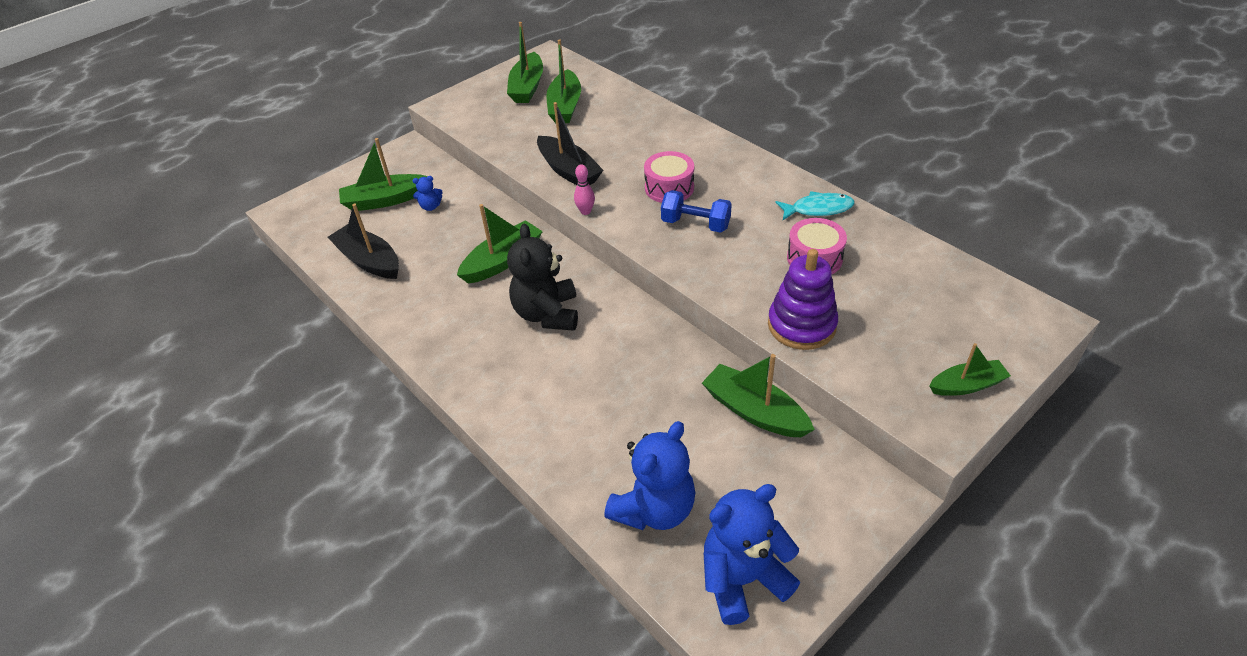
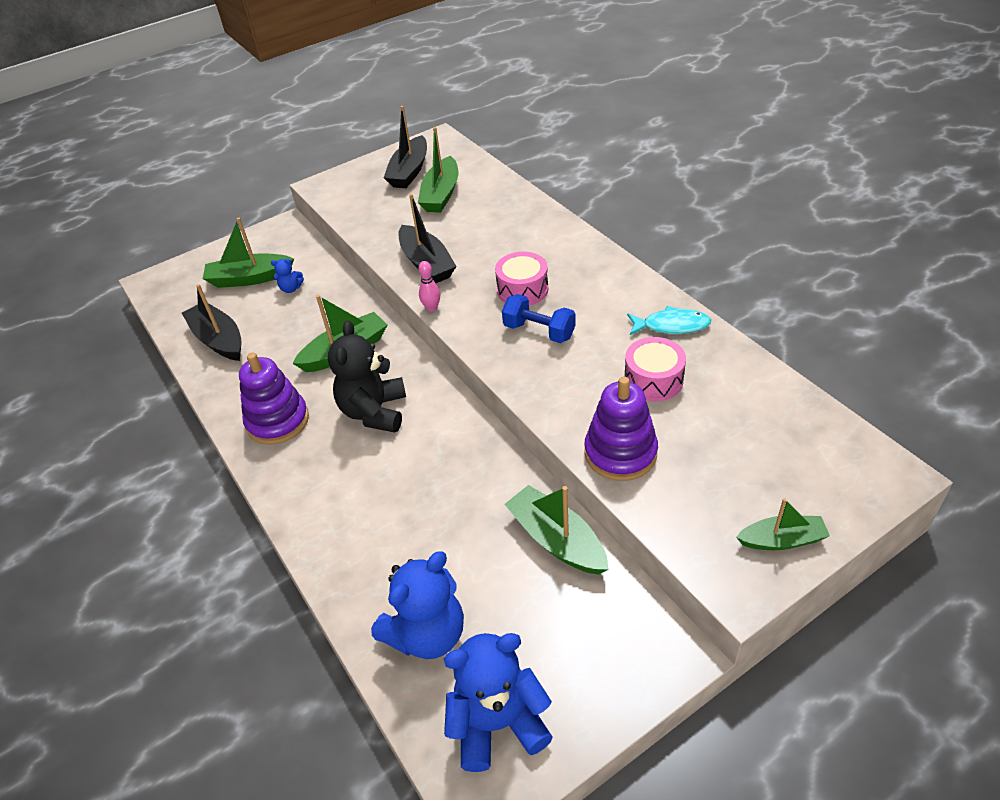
camera: 10 degrees right, 0 degrees up
(452, 331) = (278, 421): none -> purple stacking toy
(527, 87) = (409, 171): green boat -> black boat

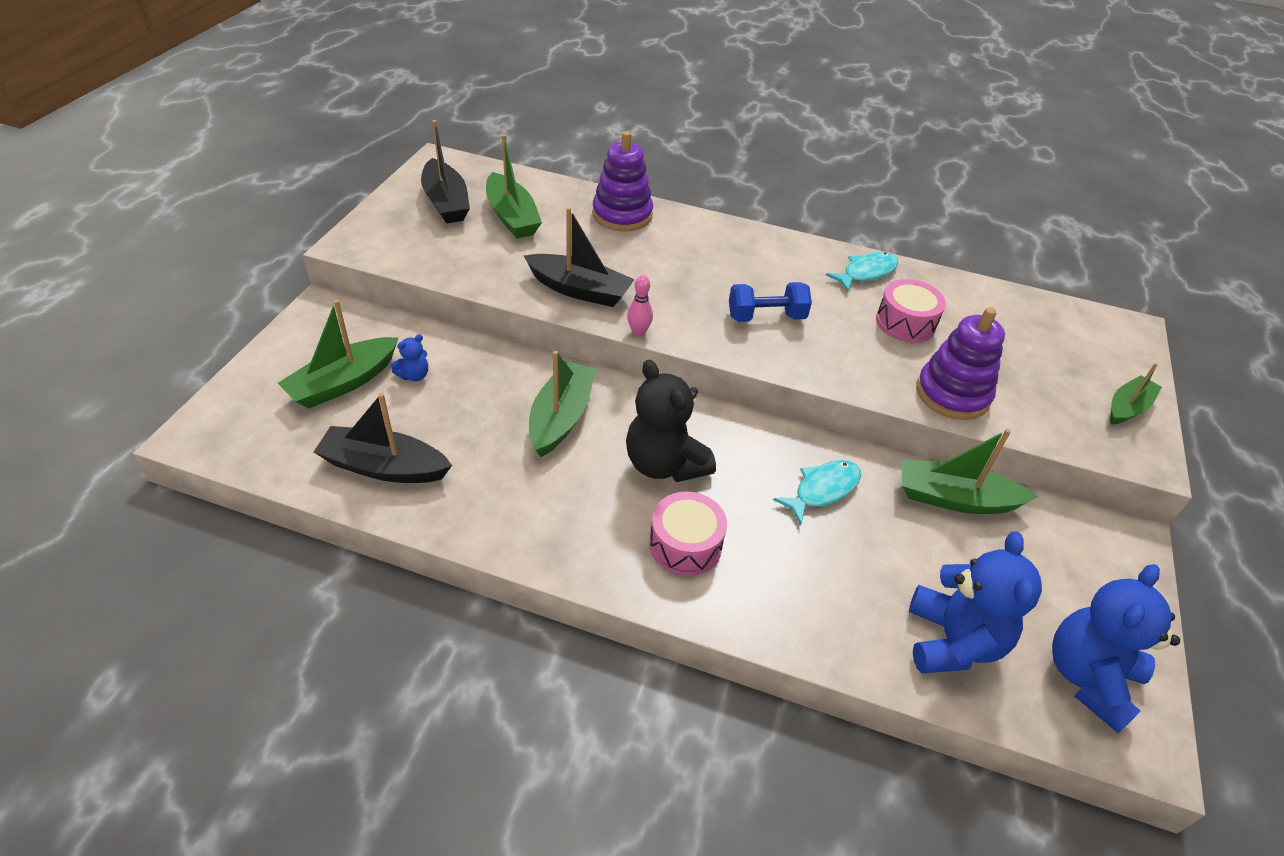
camera: 45 degrees left, 0 degrees up
(278, 421) = (569, 522): purple stacking toy -> purple stacking toy (622, 215)
(461, 482) = (823, 490): none -> turquoise fish
(522, 290) = (706, 284): pink drum -> pink drum (685, 545)

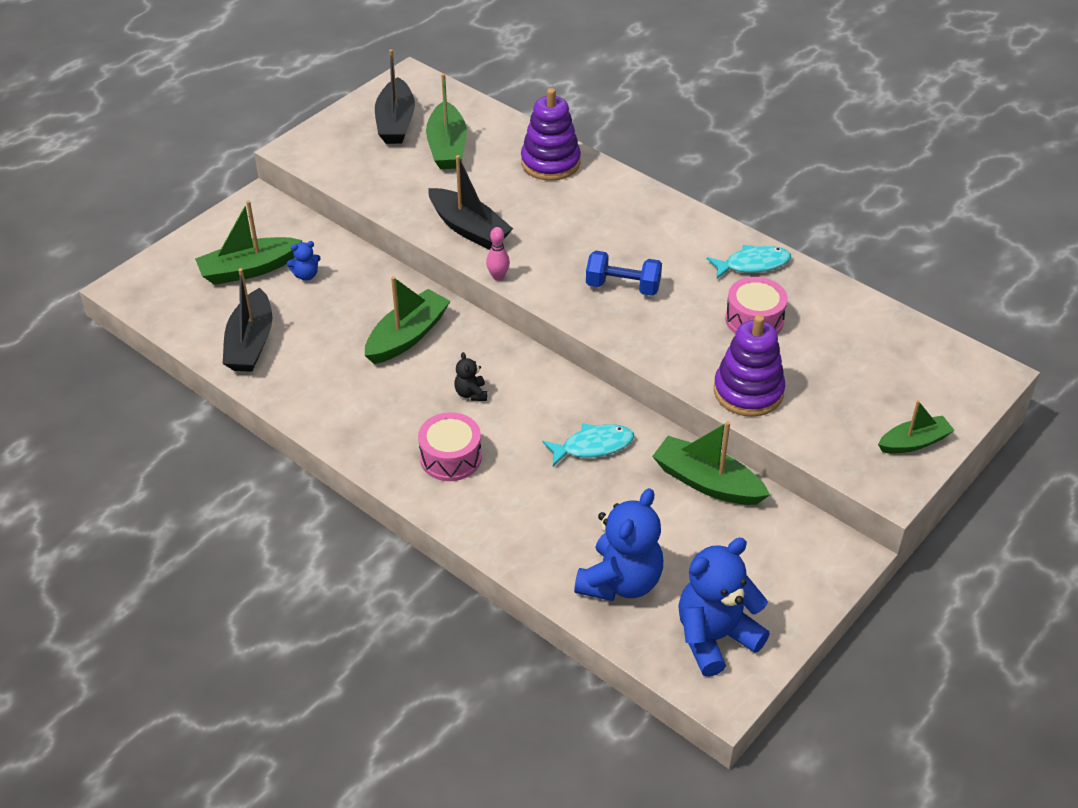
camera: 25 degrees right, 0 degrees up
(384, 467) = (251, 343): black boat -> black boat turned 120 degrees counterclockwise
(664, 464) = (471, 393): black teddy bear -> black teddy bear, size x0.45

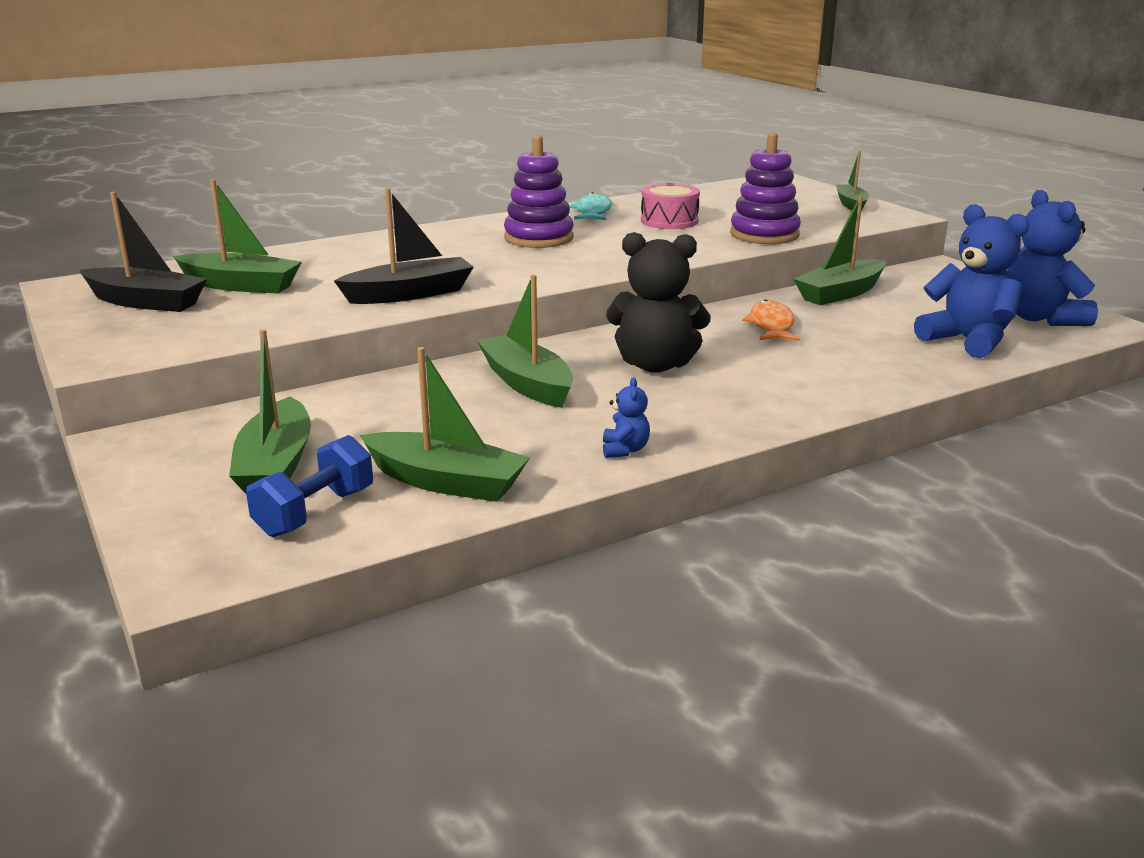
camera: 70 degrees left, 20 degrees down
(251, 343) = (446, 482): black boat -> green boat
(306, 275) = (339, 427): blue teddy bear -> blue teddy bear (625, 450)
(450, 457) = (757, 388): pink drum -> none
(471, 393) = (655, 365): black teddy bear -> black teddy bear, size x2.24
(498, 277) = (511, 292): pink bowling pin -> none
(550, 163) = (343, 251): purple stacking toy -> purple stacking toy (538, 238)
(593, 446) = (771, 325): turquoise fish -> orange fish
(623, 287) = (580, 251): blue dumbbell -> blue dumbbell (315, 512)

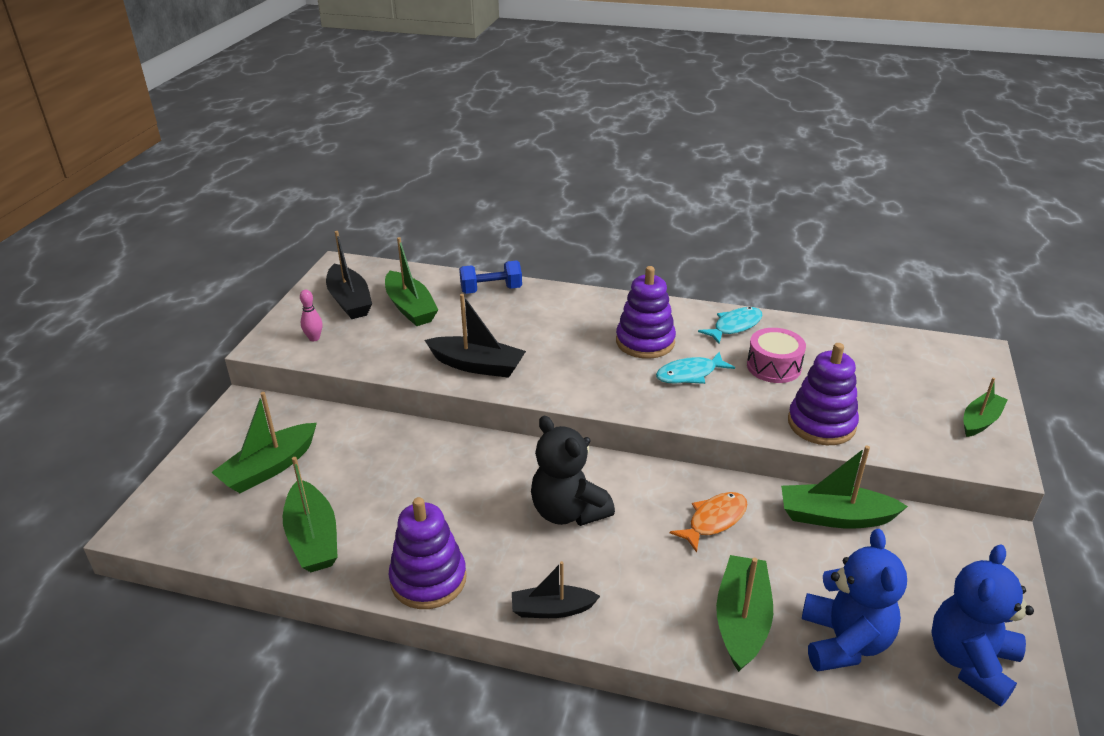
camera: 45 degrees right, 10 degrees up
(160, 336) = (314, 338): none -> pink bowling pin
(315, 512) = (235, 518): blue dumbbell -> blue dumbbell (491, 290)
(527, 383) = (470, 479): green boat -> green boat (741, 620)
(616, 242) = (689, 374): none -> turquoise fish
(625, 450) = (428, 579): blue teddy bear -> purple stacking toy
(762, 416) = (552, 609): none -> black boat

